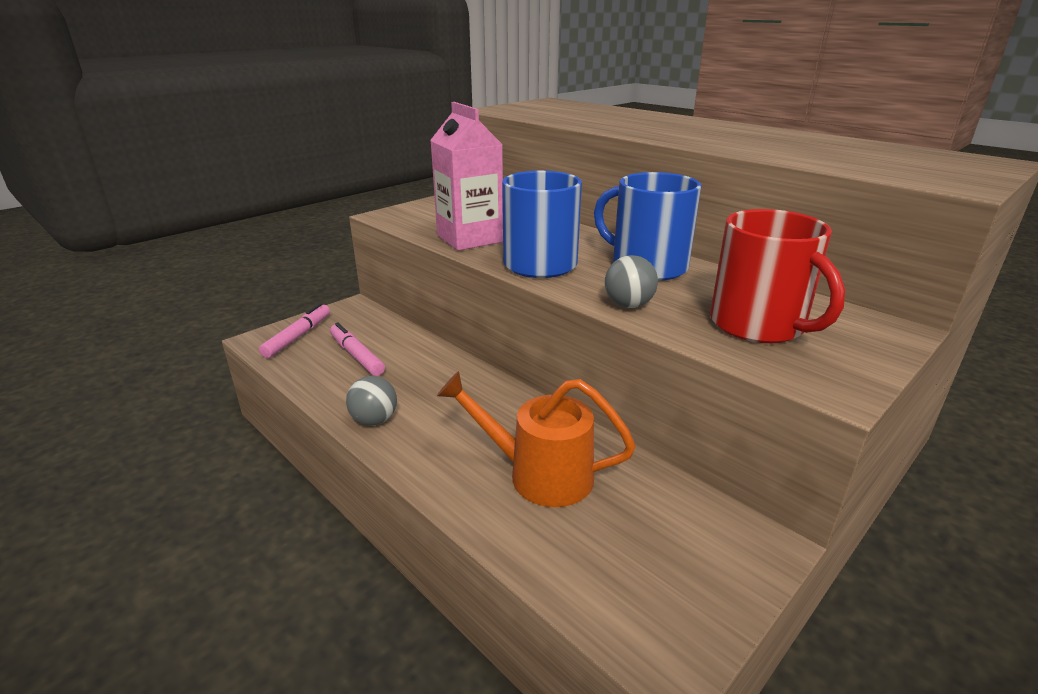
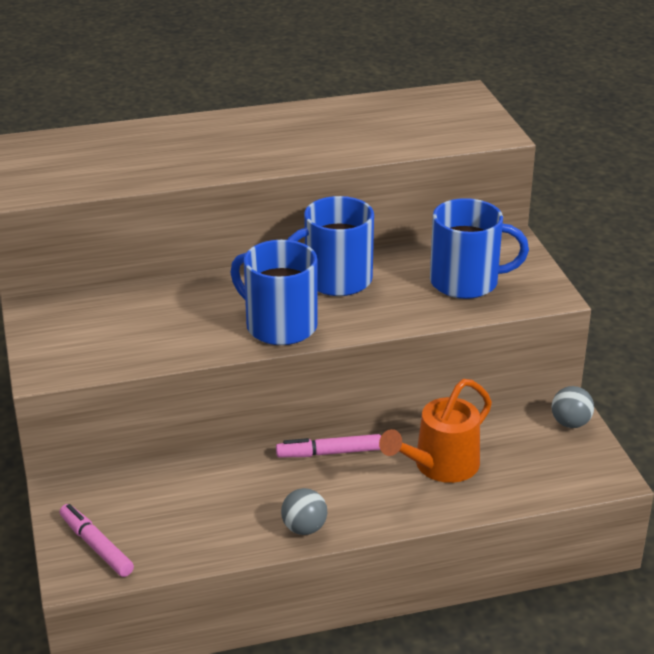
camera: 60 degrees left, 5 degrees up
(357, 355) = (180, 514): pink marker -> pink marker (329, 453)
(470, 239) = (179, 342): pink carton -> none
(628, 305) = (393, 317): grey ball -> grey ball (570, 423)
(759, 325) = (466, 282): red mug -> blue mug

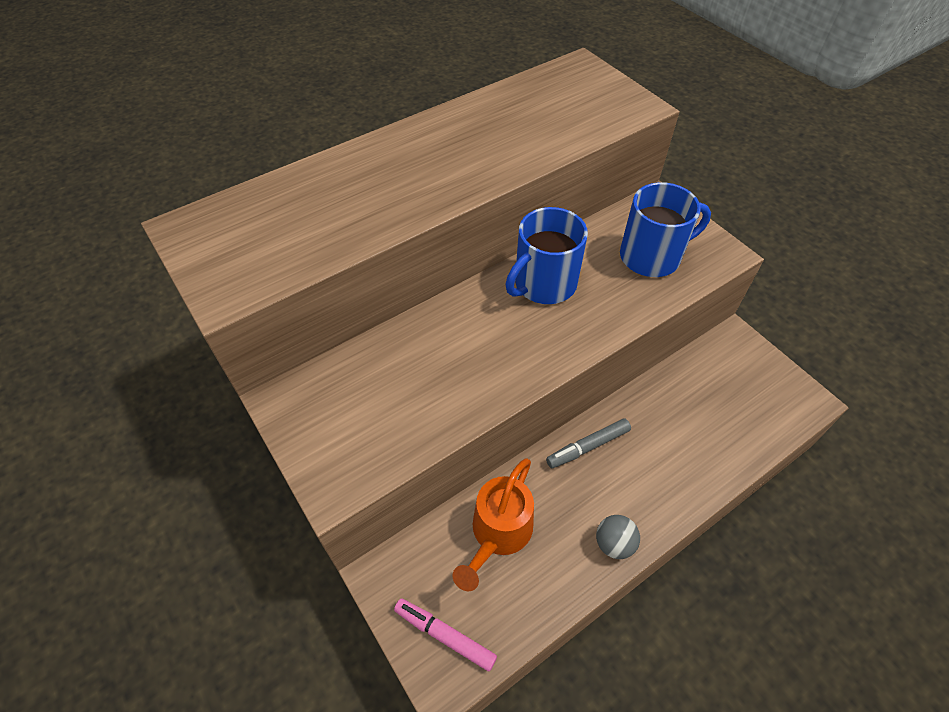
camera: 20 degrees left, 20 degrees up
(279, 325) = (526, 354): blue mug -> none
(329, 453) = (587, 446): pink marker -> grey marker
(439, 466) = (681, 433): orange watering can -> orange watering can (497, 534)
(570, 423) = (750, 353): grey ball -> none

